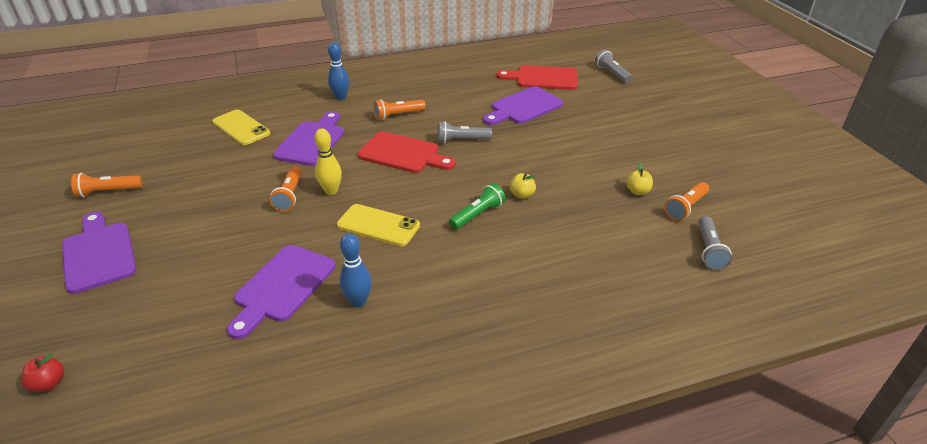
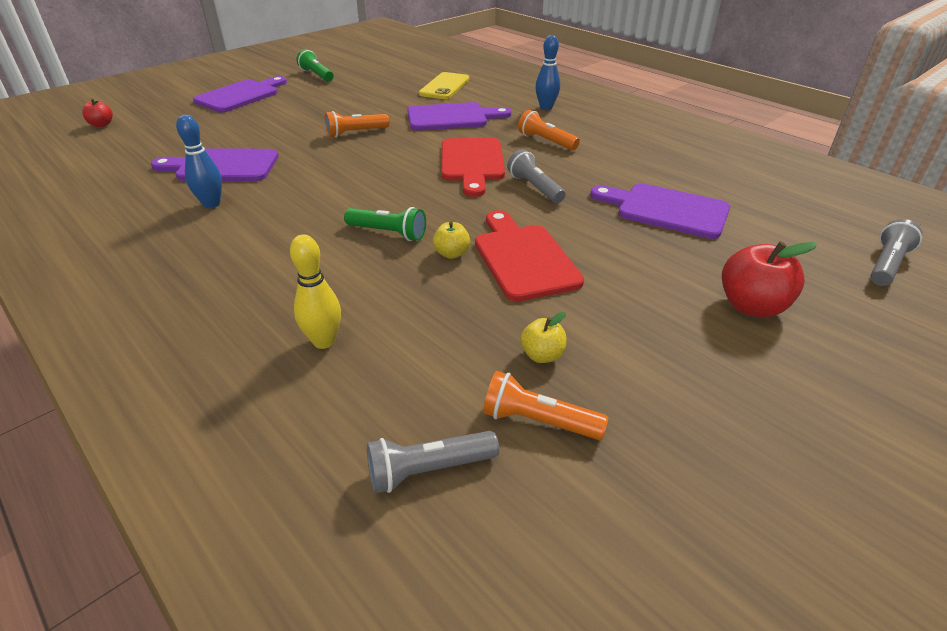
camera: 65 degrees right, 0 degrees up
(108, 192) = (316, 75): orange flashlight -> green flashlight
(331, 191) = (376, 147): yellow bowling pin -> yellow bowling pin (324, 341)
(378, 225) = (334, 183): yellow phone -> none
(543, 78) = (768, 207): red cutting board -> red cutting board (523, 258)
(626, 119) = (751, 306): none -> red apple

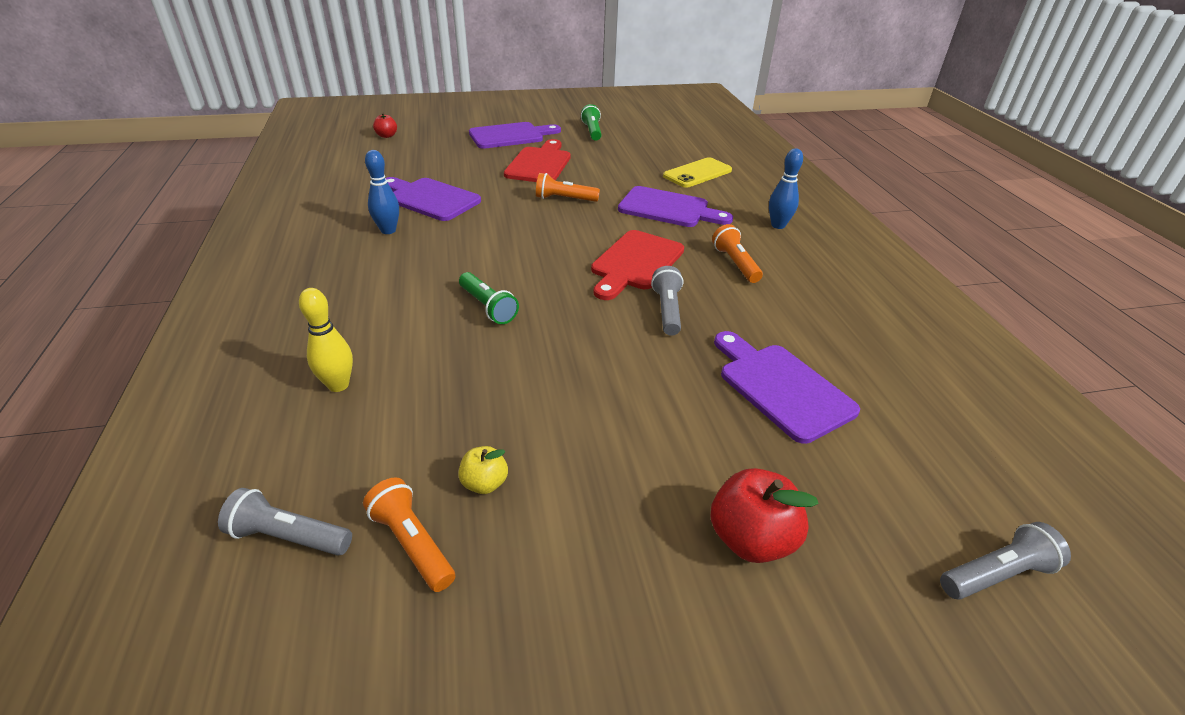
camera: 30 degrees right, 0 degrees up
(451, 253) = (518, 348): yellow apple -> none
(523, 258) = (575, 379): red cutting board -> red cutting board (539, 164)

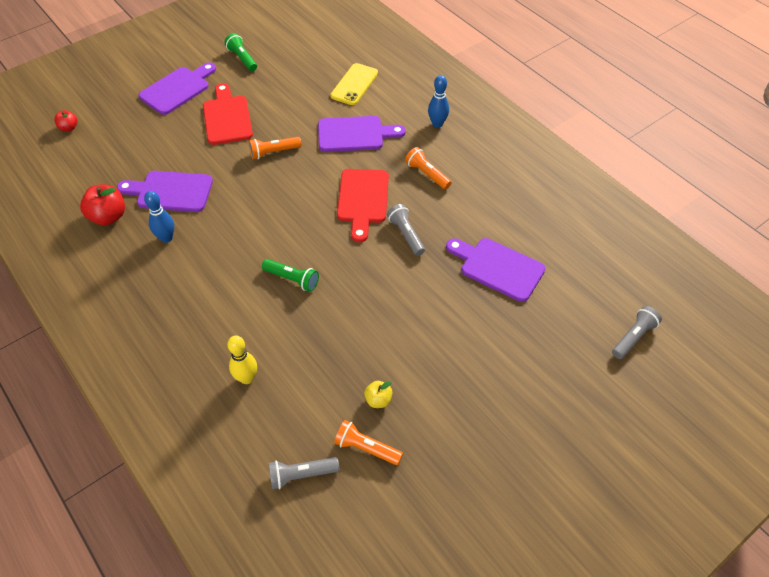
camera: 25 degrees left, 15 degrees up
(751, 539) = (523, 369): red apple -> red apple (108, 216)

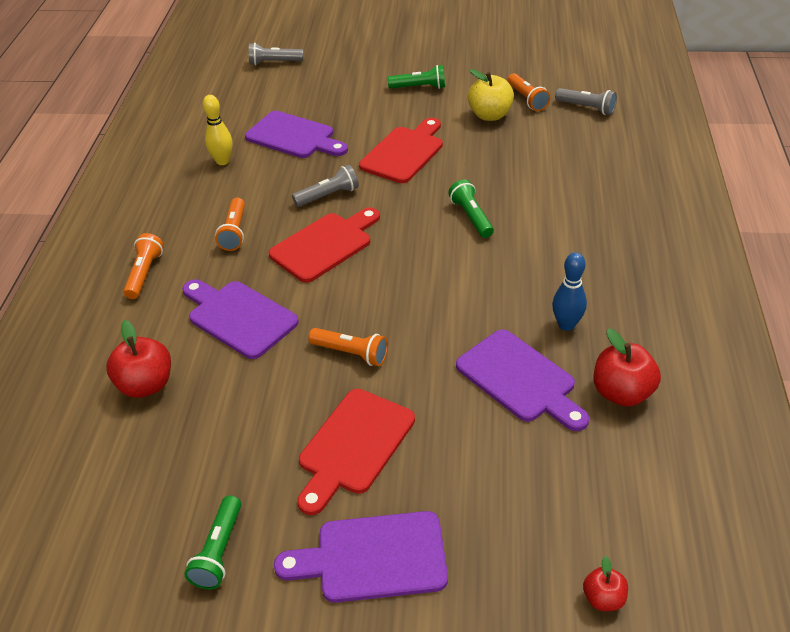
camera: 135 degrees left, 10 degrees down
(246, 378) = (580, 172): yellow bowling pin -> yellow bowling pin (222, 161)
(354, 84) = (146, 385): yellow phone -> red apple
(378, 400) = (490, 115): yellow apple -> yellow apple, size x1.77
(400, 307) = (404, 152): none -> red cutting board
(406, 234) = (328, 196): grey flashlight -> grey flashlight turned 135 degrees counterclockwise
(437, 124) = (145, 274): blue bowling pin -> orange flashlight
(475, 395) = (419, 87): none -> green flashlight
(498, 268) = (294, 137): purple cutting board -> purple cutting board turned 45 degrees counterclockwise

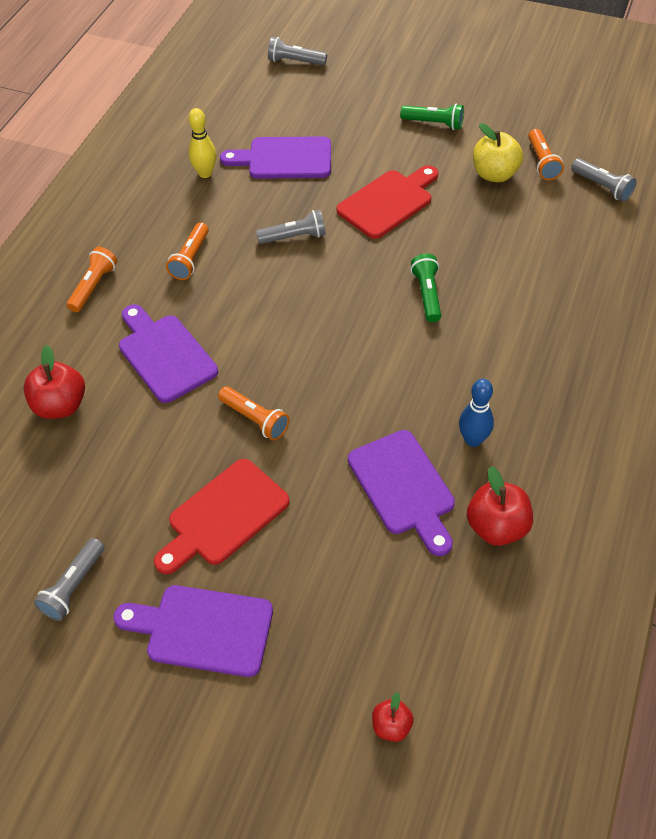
camera: 15 degrees right, 10 degrees up
(219, 551) = (73, 586): green flashlight -> grey flashlight
(294, 137) = (284, 159): purple cutting board -> purple cutting board turned 135 degrees clockwise
(325, 245) = (271, 293): red cutting board -> none

